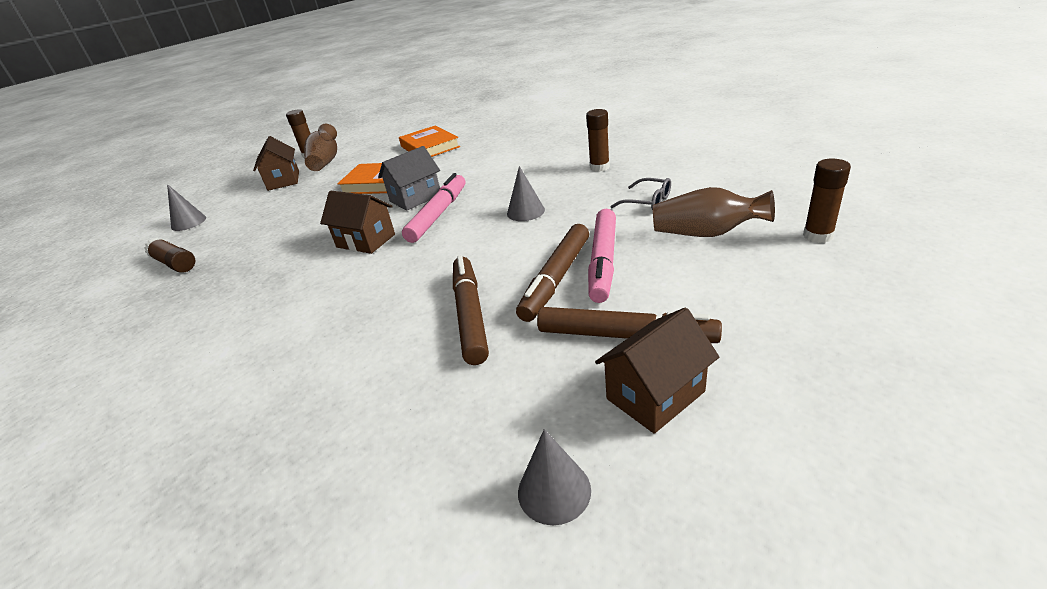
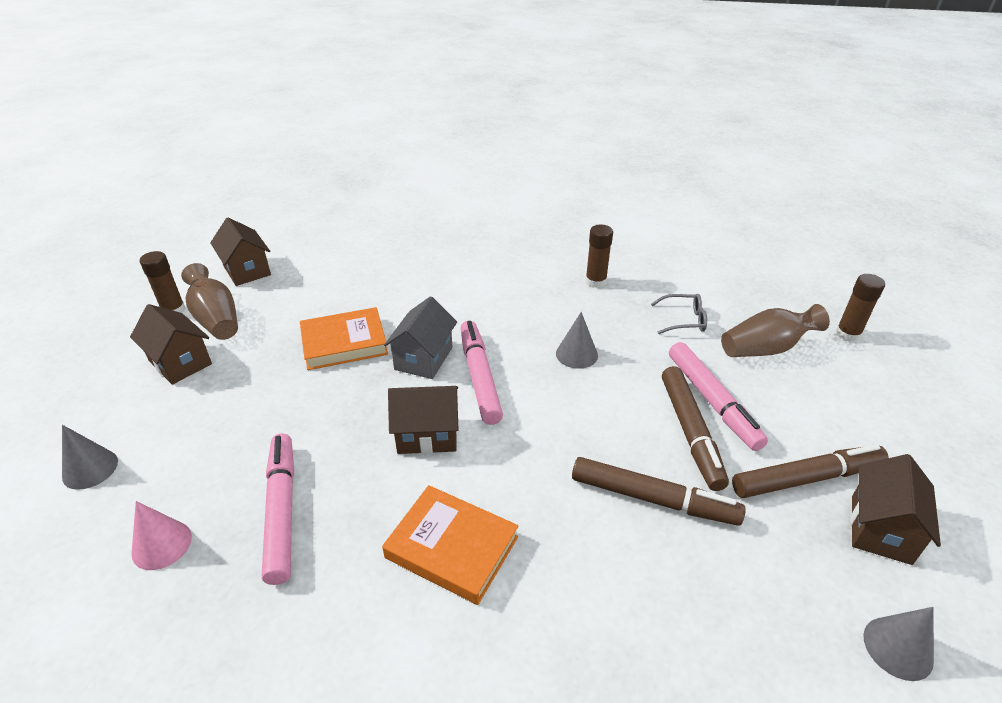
camera: 35 degrees left, 5 degrees up
(175, 264) = (161, 545): brown glue stick -> pink cone
(243, 262) = (282, 511): none -> pink marker
(370, 139) = (247, 270): none -> brown house
(430, 147) = (355, 274): orange book -> orange book (452, 547)
(470, 315) = (653, 499): brown marker -> brown marker turned 150 degrees clockwise

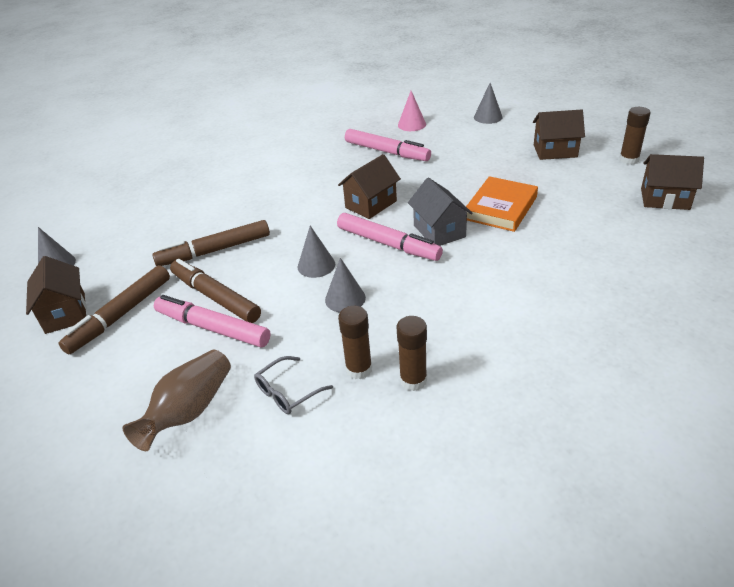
camera: 140 degrees right, 0 degrees up
(216, 319) = (597, 171): brown vase -> none
(452, 547) = (297, 183): orange book -> none
(565, 400) = (316, 265): none -> grey cone
(847, 334) = (104, 494): brown glue stick -> brown glue stick (359, 369)

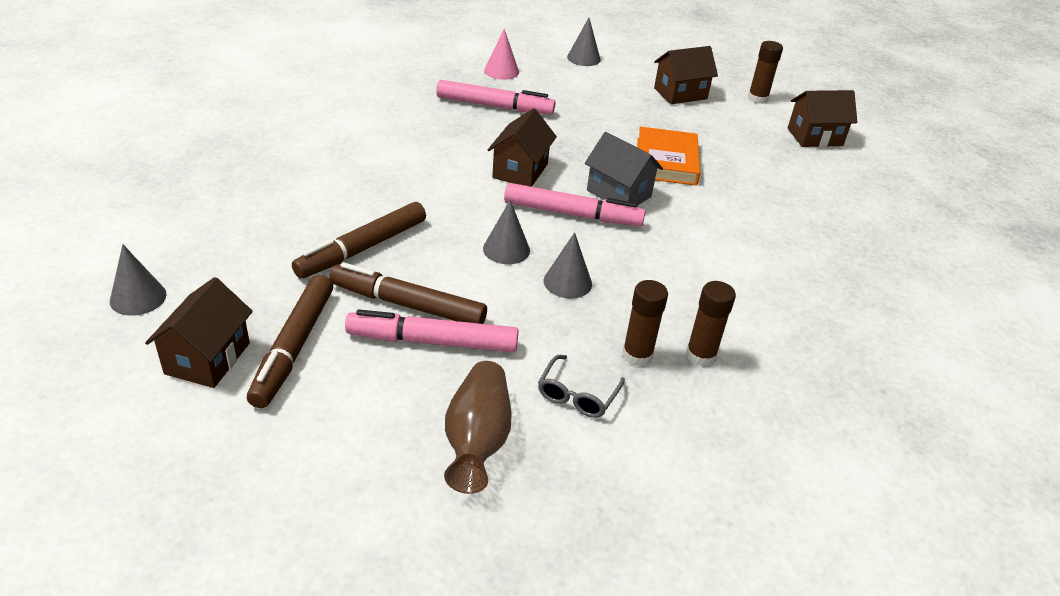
camera: 30 degrees left, 0 degrees up
(65, 313) = (207, 358): brown house -> brown house turned 60 degrees clockwise

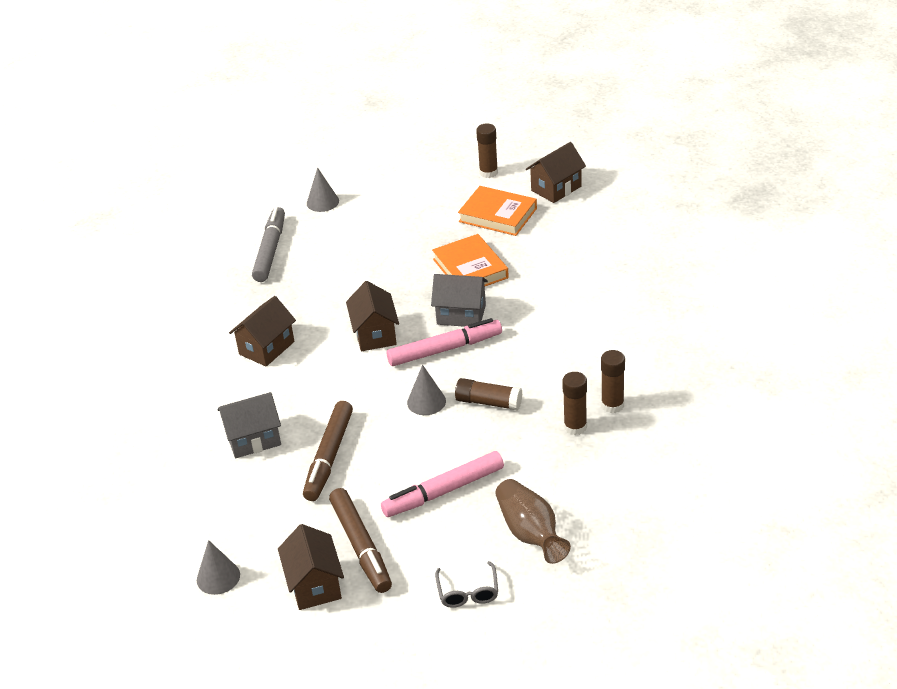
camera: 25 degrees left, 0 degrees up
(316, 199) = (253, 439): none -> grey house
(407, 305) = (402, 477): brown marker -> none
(494, 106) = (299, 287): pink marker -> none
(501, 71) = (270, 250): pink cone -> grey marker
(567, 282) = (488, 402): grey cone -> brown glue stick
(577, 395) = (562, 473): grey glasses -> grey glasses (468, 592)
(680, 93) = (428, 198): brown house -> brown house (266, 348)
(735, 132) = (498, 215): none -> orange book

